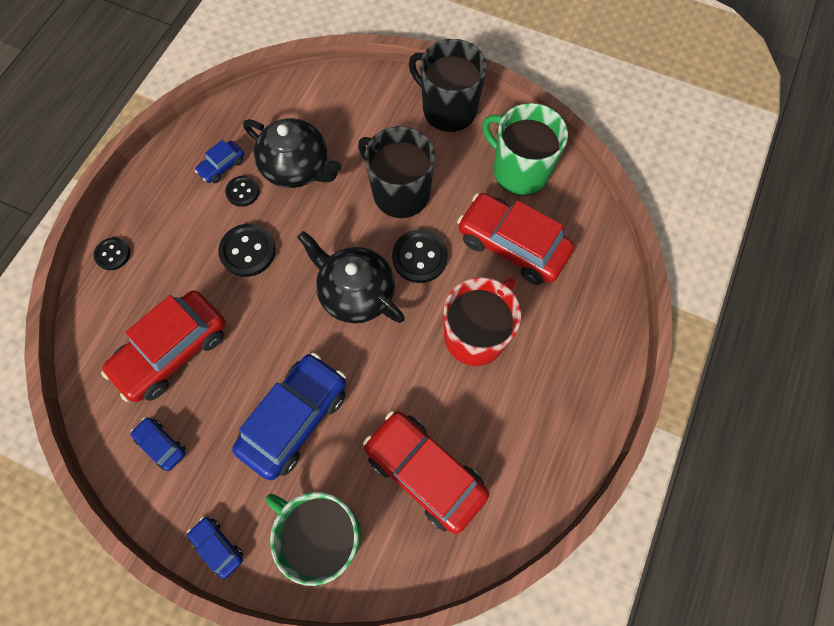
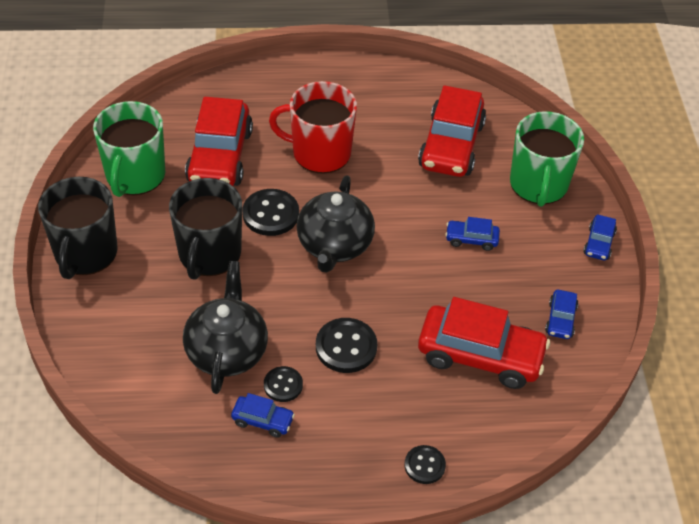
camera: 120 degrees left, 20 degrees down
(295, 418) = (471, 239): blue car -> blue car, size x0.46

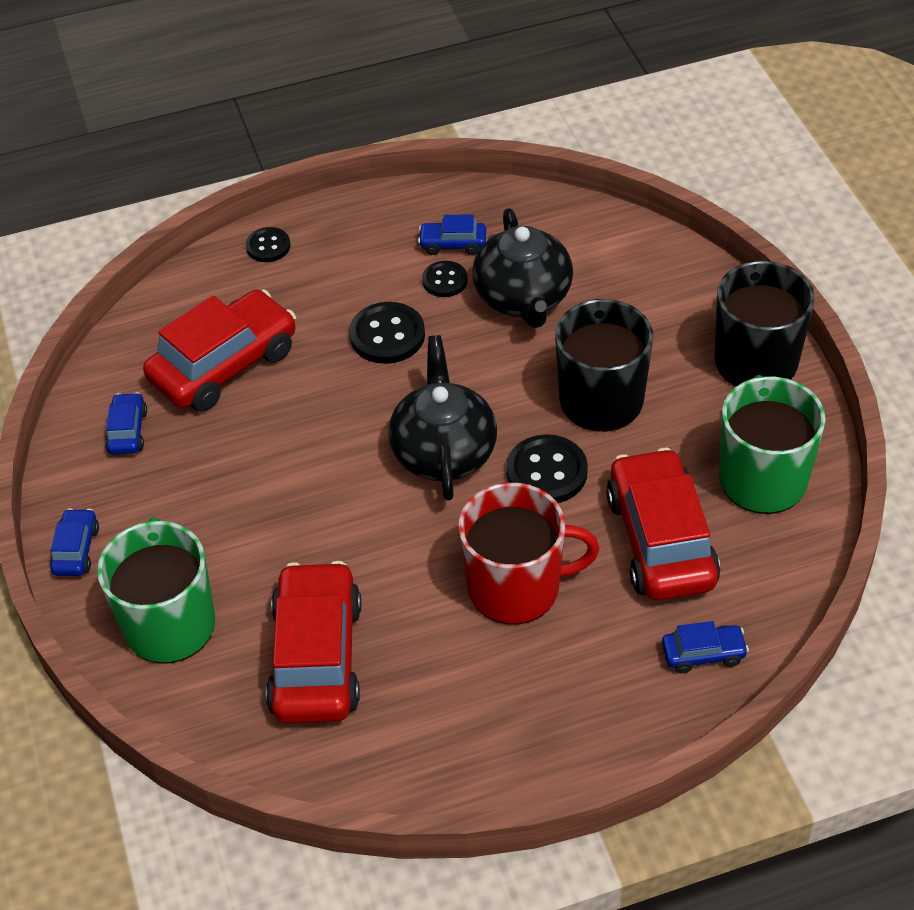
camera: 170 degrees right, 0 degrees up
(471, 239) = (258, 508): blue car -> blue car (703, 654)
(480, 355) = (224, 365): red car -> red car turned 135 degrees clockwise

